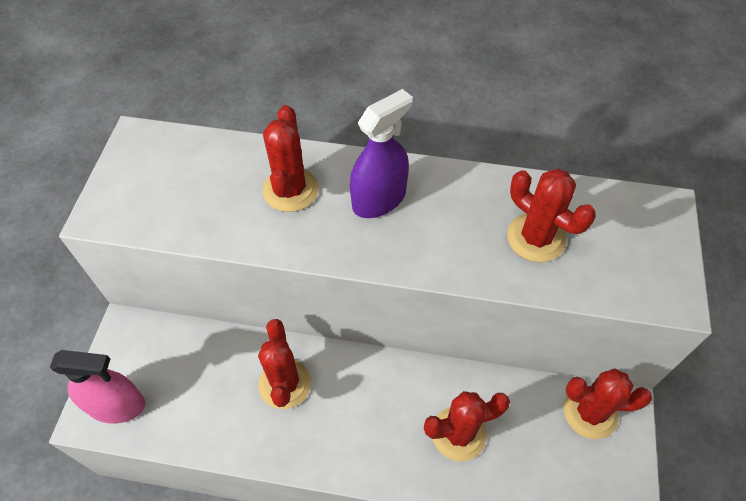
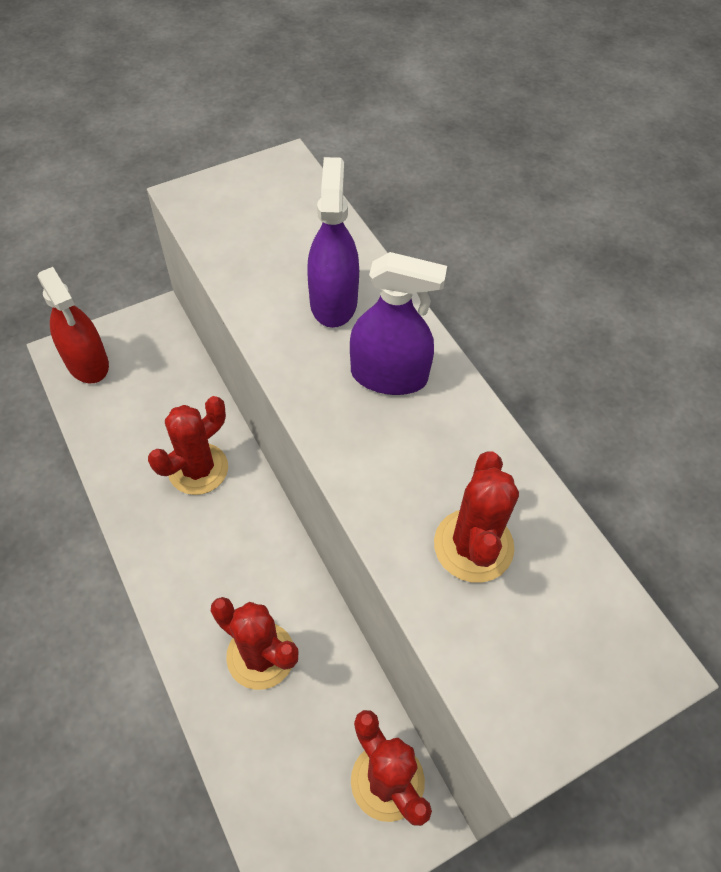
camera: 50 degrees right, 0 degrees up
(116, 405) = (87, 363): pink spray bottle -> red spray bottle
(290, 190) = (333, 302): red cactus -> purple spray bottle

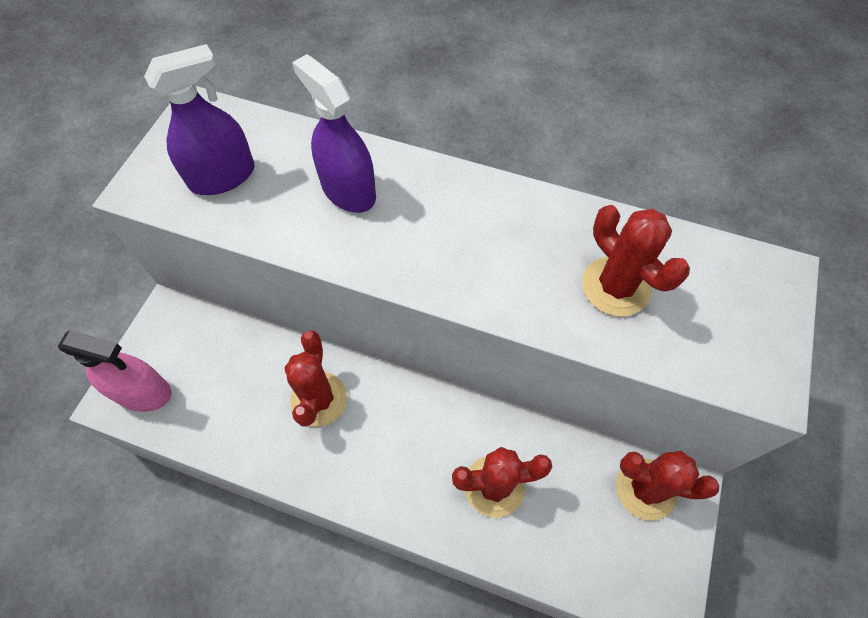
camera: 40 degrees left, 5 degrees up
(87, 363) = (143, 392): red spray bottle -> pink spray bottle
(389, 376) = (444, 215): purple spray bottle -> purple spray bottle (222, 176)

